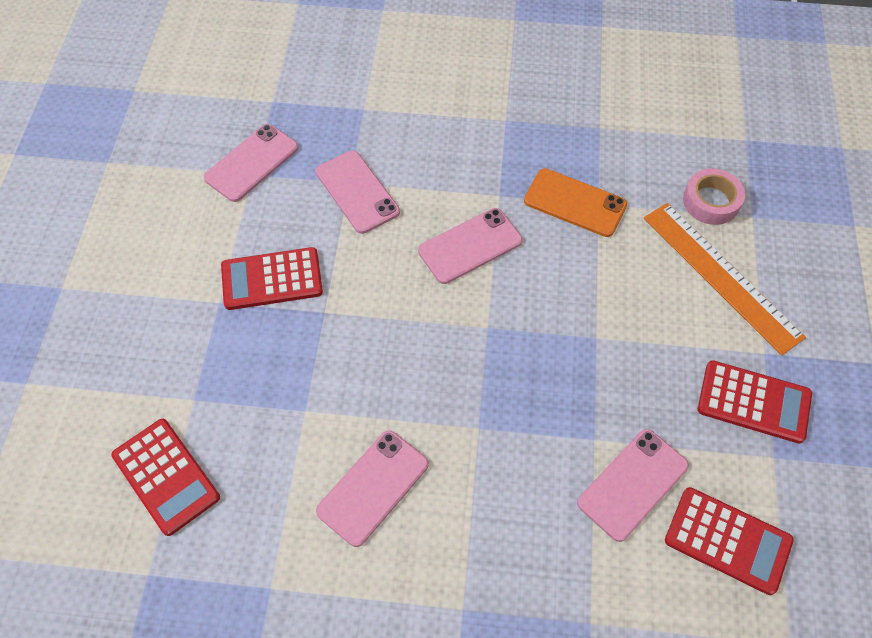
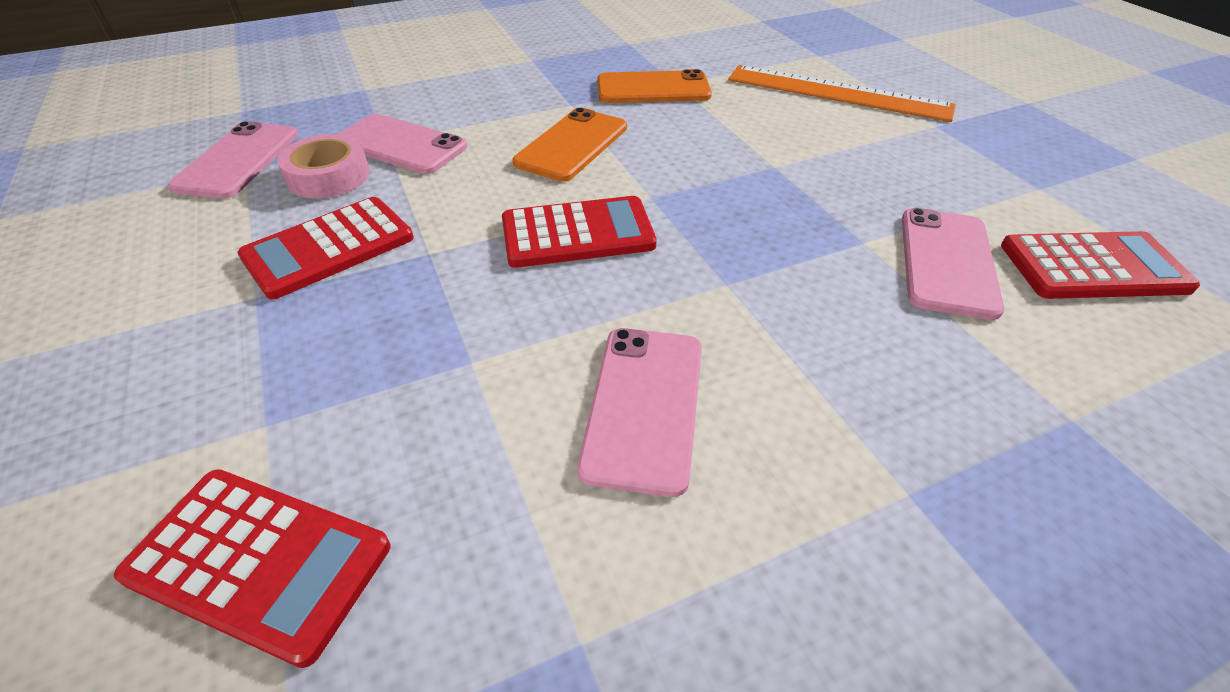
camera: 30 degrees left, 15 degrees down
(470, 246) = (572, 145): pink phone -> orange phone
(711, 201) = (774, 56): pink tape -> pink tape (328, 176)
(753, 402) = (971, 158): red calculator -> red calculator (577, 233)

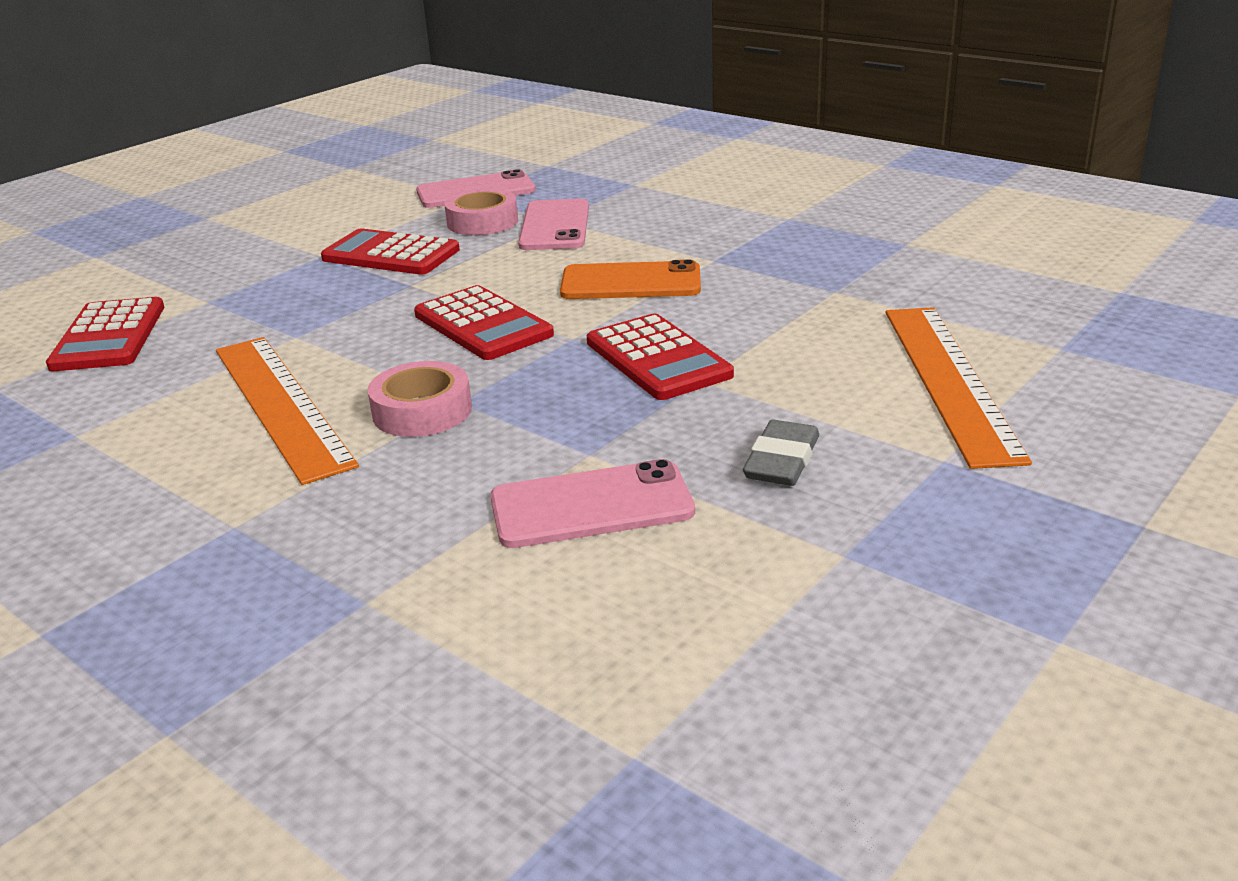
camera: 65 degrees right, 15 degrees down
(644, 406) = (281, 404): pink phone -> orange ruler
(653, 88) = (803, 283): orange phone -> none
(732, 309) = (422, 411): none -> pink tape
(913, 172) = (781, 460): none -> grey eraser
(1093, 267) = (666, 605): red calculator -> red calculator (657, 359)

